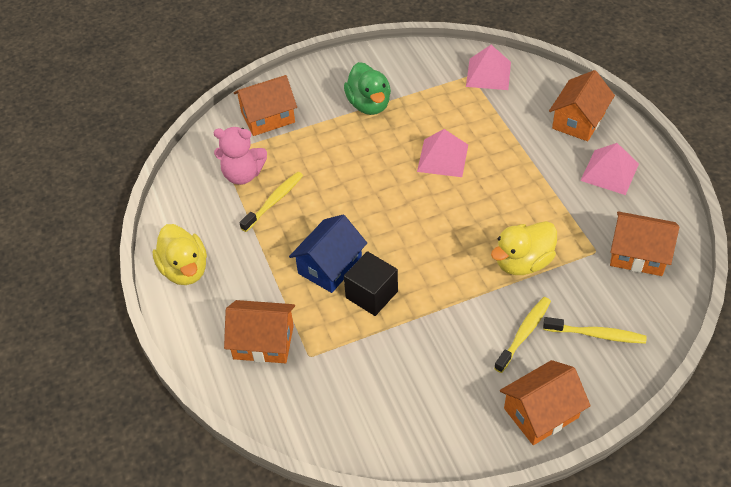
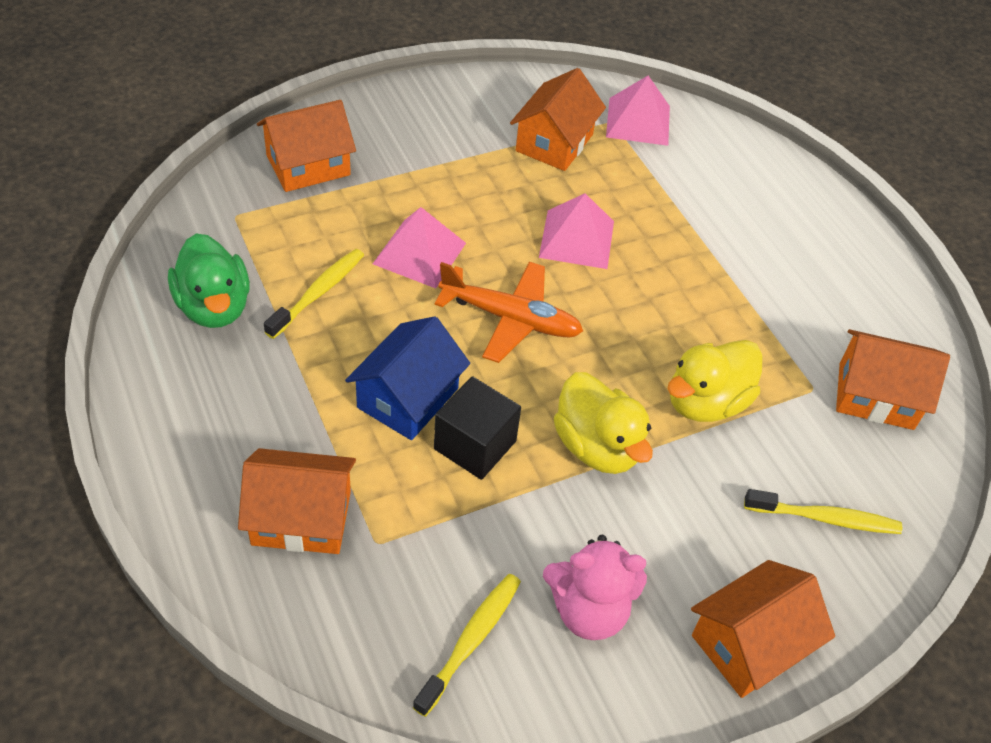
camera: 10 degrees left, 0 degrees up
(185, 270) = (173, 396): yellow duck -> yellow duck (597, 447)
(243, 175) = (268, 250): pink teddy bear -> pink teddy bear (588, 610)
(369, 104) = (463, 155): green duck -> green duck (214, 307)
(396, 213) = (510, 318): none -> orange plane
(524, 333) = (715, 514): yellow toothbrush -> yellow toothbrush (471, 641)
(578, 121) = (773, 195): orange house -> orange house (554, 143)
(609, 172) = (823, 271): pink pyramid -> pink pyramid (419, 253)

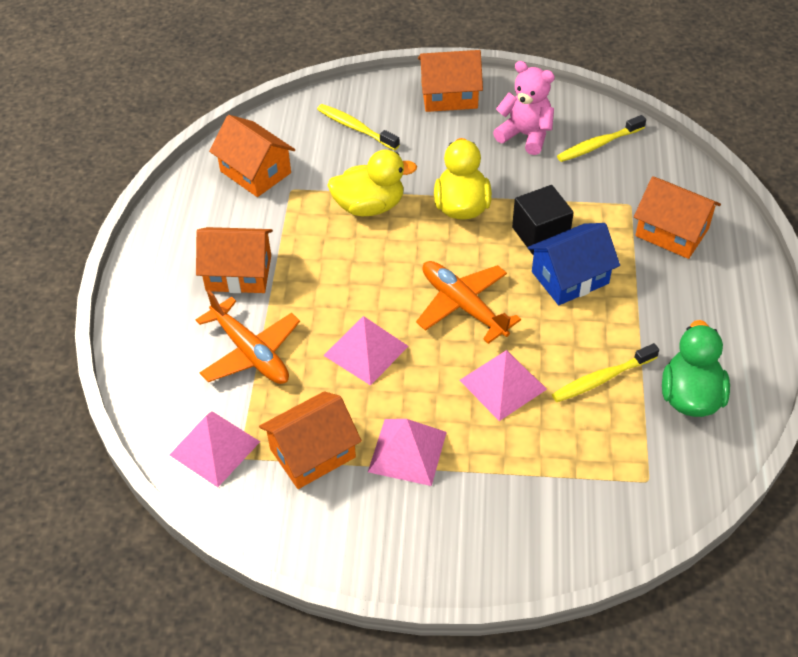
camera: 145 degrees left, 0 degrees up
(308, 165) = (560, 514): orange house -> orange house (238, 273)
(473, 169) = (407, 451): none -> pink pyramid
(682, 201) = (250, 352): none -> orange plane

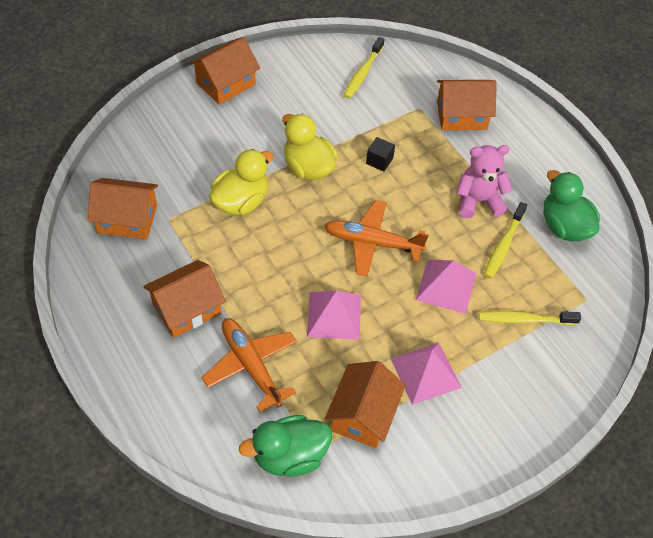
camera: 40 degrees left, 5 degrees up
(214, 448) = (290, 456): pink pyramid -> green duck
(250, 352) = (251, 366): orange plane -> orange plane turned 135 degrees counterclockwise
(355, 128) = (176, 143): yellow toothbrush -> yellow toothbrush (524, 319)
(525, 135) = (307, 89): pink teddy bear -> pink teddy bear (478, 201)
(540, 234) = (379, 161): black cube -> black cube, size x0.59
(570, 278) = (425, 183): blue house -> none

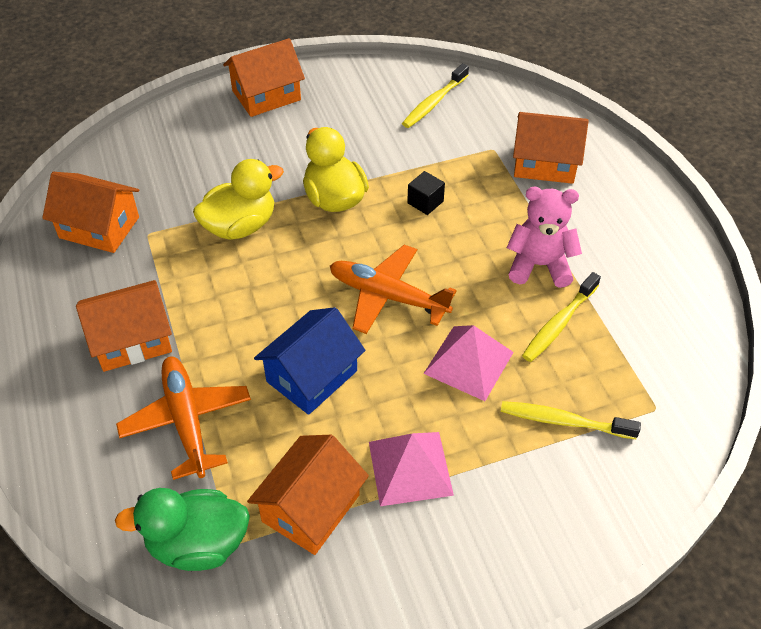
camera: 15 degrees right, 5 degrees down
(334, 315) = (312, 376): pink pyramid -> blue house
(564, 226) = (647, 312): green duck -> none

